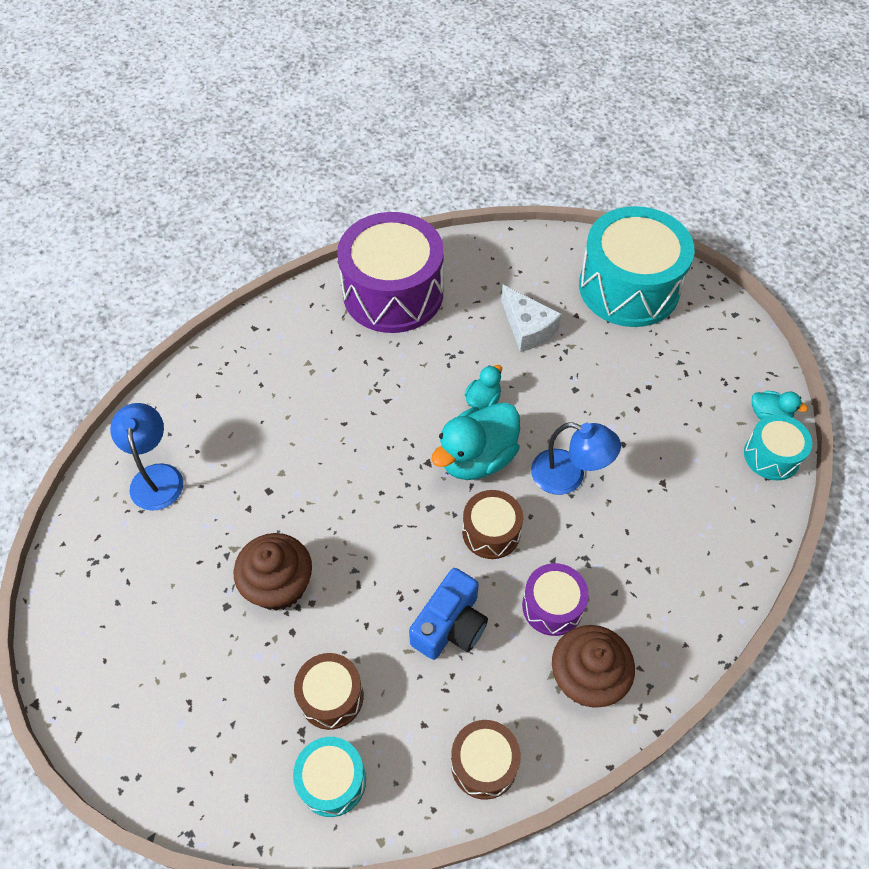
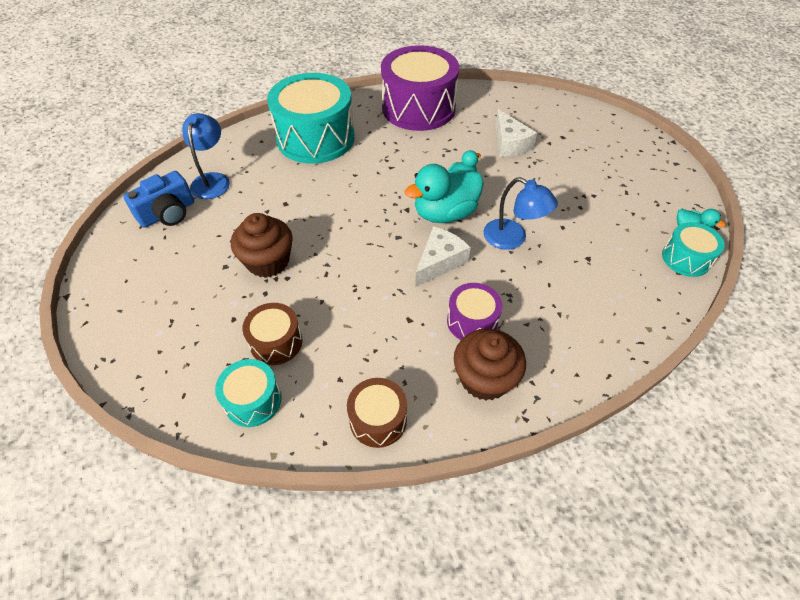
camera: 15 degrees right, 5 degrees down
(450, 625) = (386, 316): blue camera -> blue camera (168, 213)
(491, 532) = (439, 262): brown drum -> white cheese
(629, 287) = (595, 133): turquoise drum -> turquoise drum (315, 138)

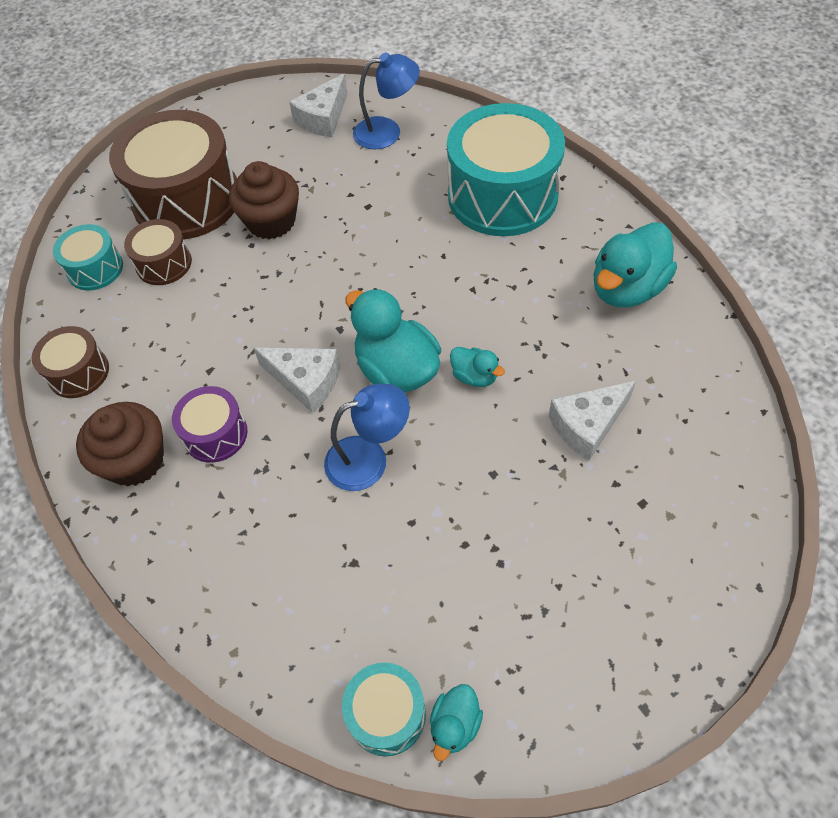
camera: 80 degrees right, 5 degrees up
(168, 213) = (323, 118): blue camera -> white cheese
(205, 317) = (187, 199): none -> brown drum
(418, 108) = (627, 289): purple drum -> turquoise duck
(512, 239) = (369, 459): blue lamp -> blue lamp turned 135 degrees counterclockwise

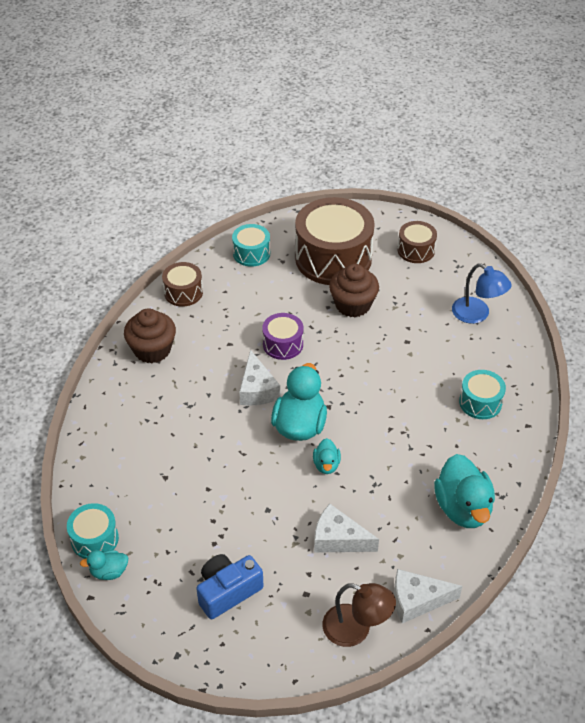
camera: 50 degrees right, 10 degrees down
(164, 263) = (280, 278): brown drum -> brown drum (416, 250)
(215, 434) = (193, 372): purple drum -> purple drum (283, 344)
(323, 118) = (457, 277): white cheese -> white cheese (417, 600)
(369, 459) = (231, 447): blue lamp -> none
(502, 195) = (480, 402): turquoise drum -> turquoise drum, size x0.49
(584, 589) = (228, 591): none -> blue camera
(627, 289) = (463, 508): turquoise duck -> turquoise duck turned 105 degrees counterclockwise
(723, 480) = (356, 629): none -> brown lamp

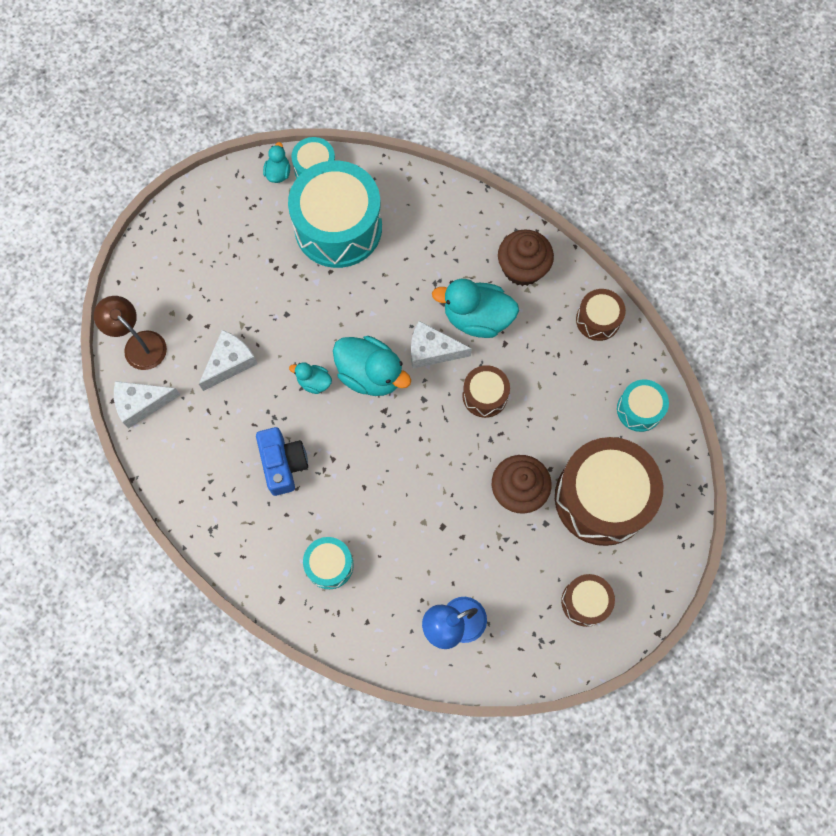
camera: 110 degrees right, 25 degrees up
(157, 497) = (338, 227): none -> turquoise drum
(228, 591) = (219, 257): blue camera -> blue camera (283, 464)
(283, 344) = (485, 396): purple drum -> brown drum
(356, 629) = (139, 344): brown lamp -> brown lamp turned 90 degrees clockwise
(417, 600) = (141, 404): white cheese -> white cheese turned 120 degrees counterclockwise
(463, 508) = (213, 486): turquoise duck -> turquoise duck (477, 318)

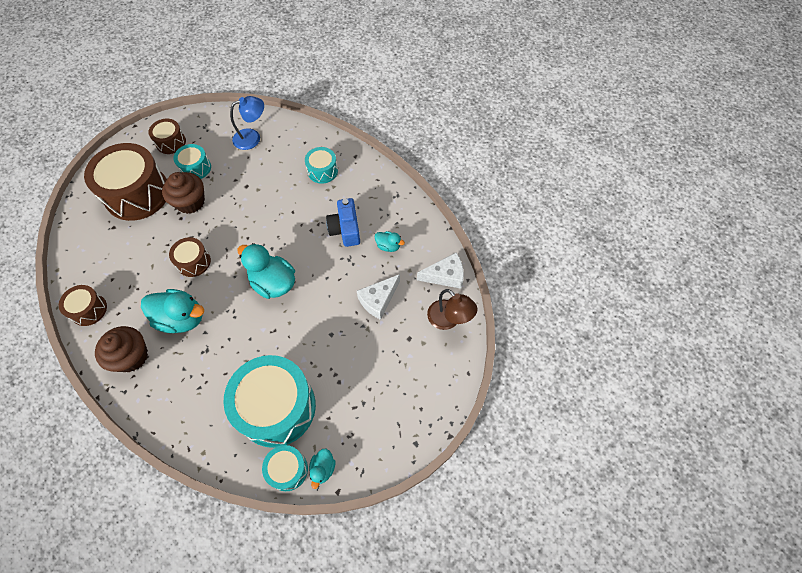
camera: 175 degrees left, 10 degrees down
(314, 382) = (316, 281): turquoise duck -> turquoise duck (388, 246)
(432, 350) = (223, 297): white cheese -> none
(639, 409) = (88, 244): turquoise drum -> turquoise drum (195, 168)

